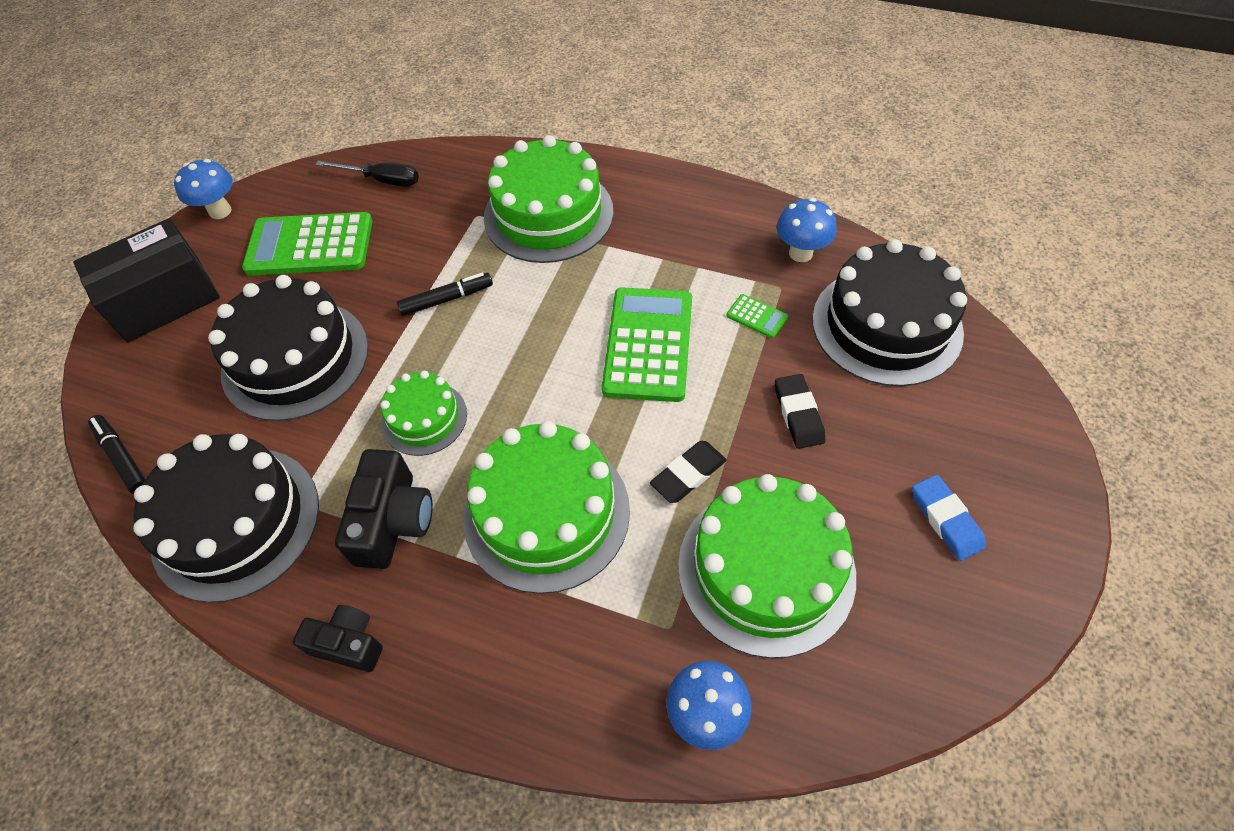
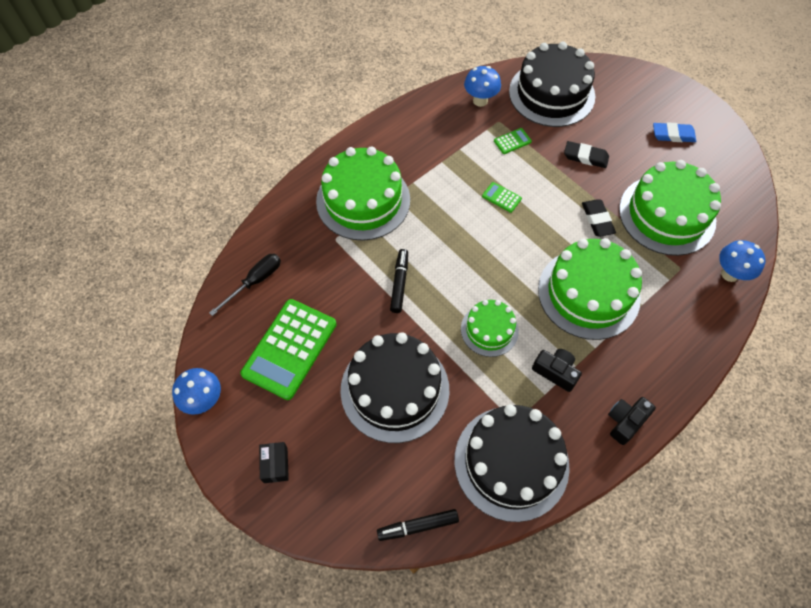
camera: 65 degrees left, 5 degrees up
(164, 299) = (275, 465): black box -> black box, size x0.43
(393, 521) = (555, 372): black camera -> black camera, size x0.66
(648, 344) = (501, 197): green calculator -> green calculator, size x0.42

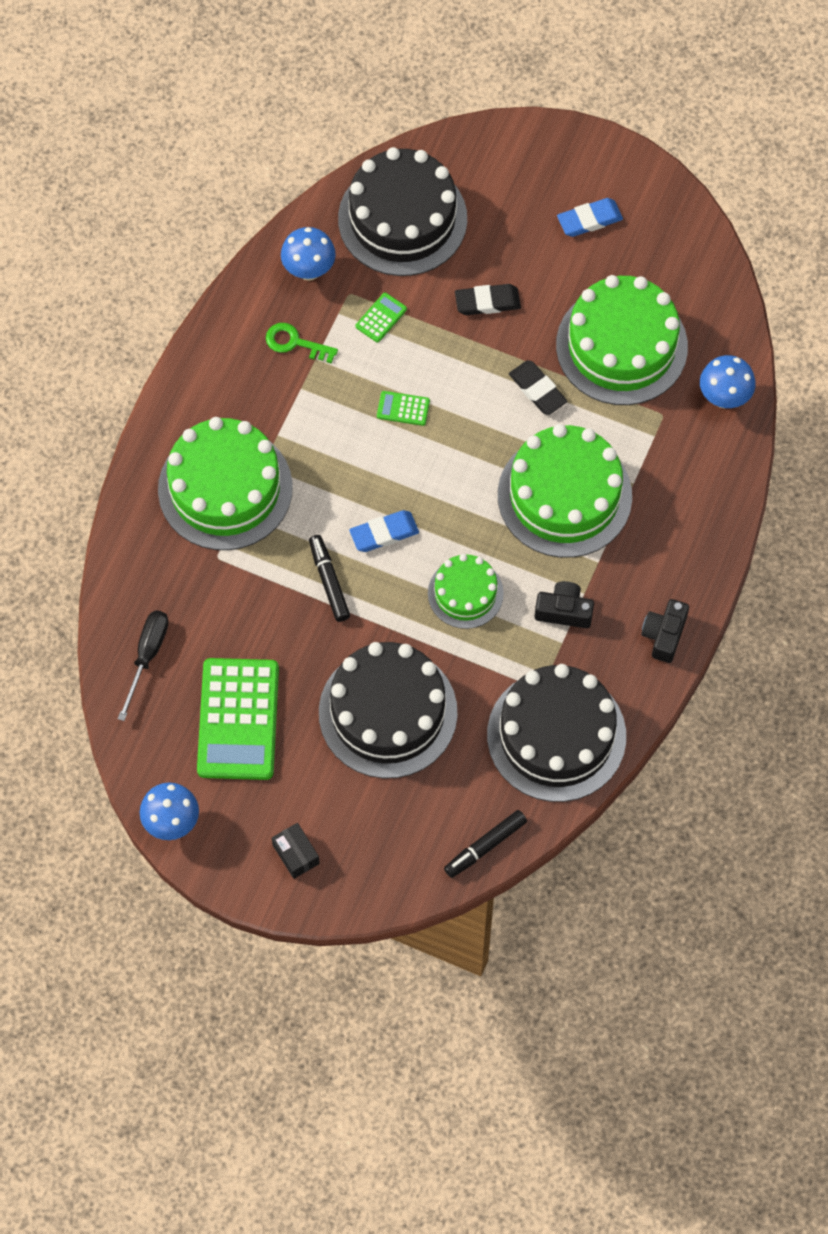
camera: 25 degrees left, 5 degrees up
(451, 136) = (295, 343): none -> green key
(452, 268) = (384, 533): none -> blue eraser

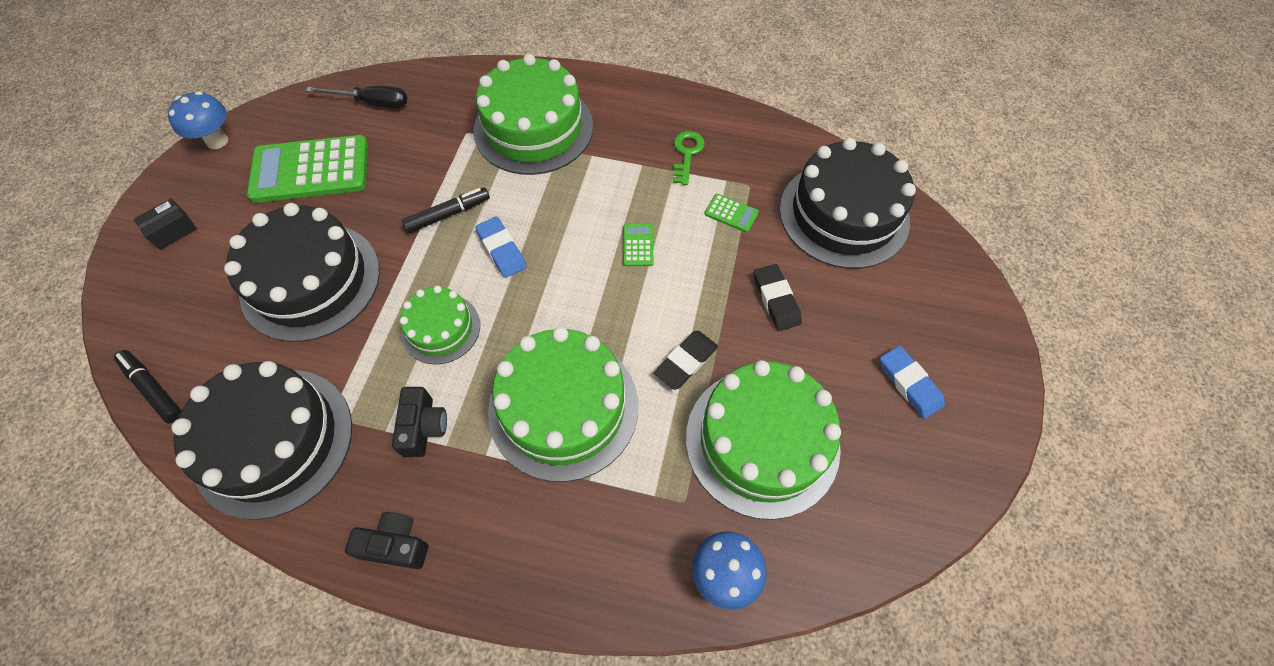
camera: 80 degrees right, 5 degrees down
(309, 270) = (763, 153): blue mushroom -> none

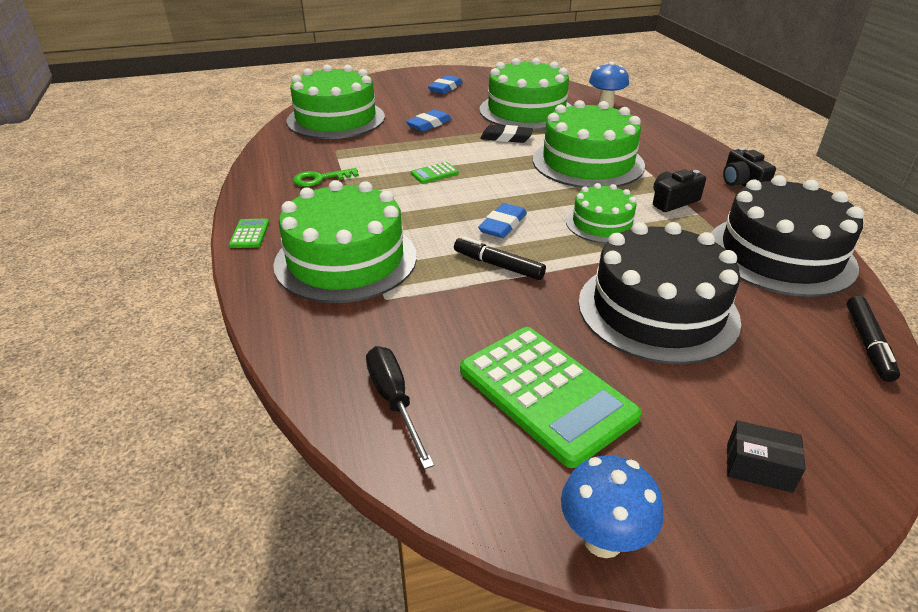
camera: 120 degrees left, 25 degrees down
(731, 213) = (369, 150): green calculator -> green calculator (249, 234)
(776, 299) = (429, 124): black eraser -> blue eraser
(844, 214) = (336, 119): black cake -> green cake

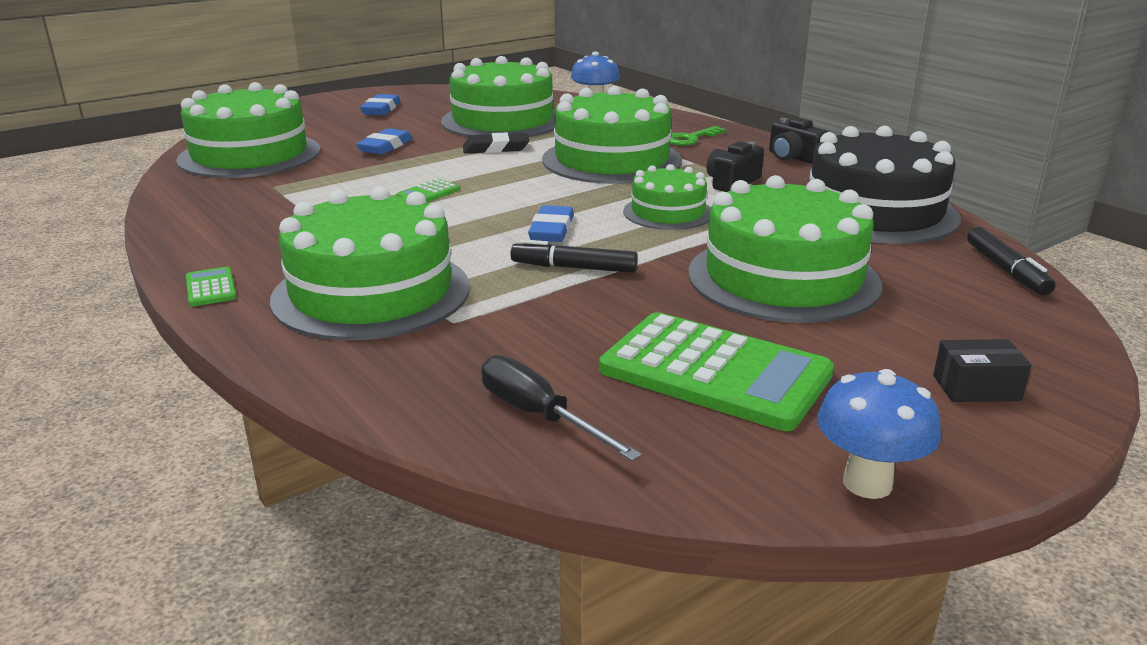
camera: 20 degrees left, 10 degrees down
(320, 179) = (273, 218): green key -> green key (690, 139)
(657, 310) = (783, 278): black cake -> green cake

